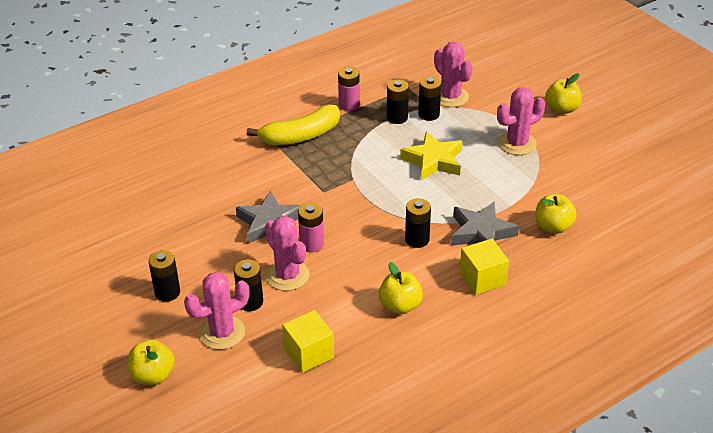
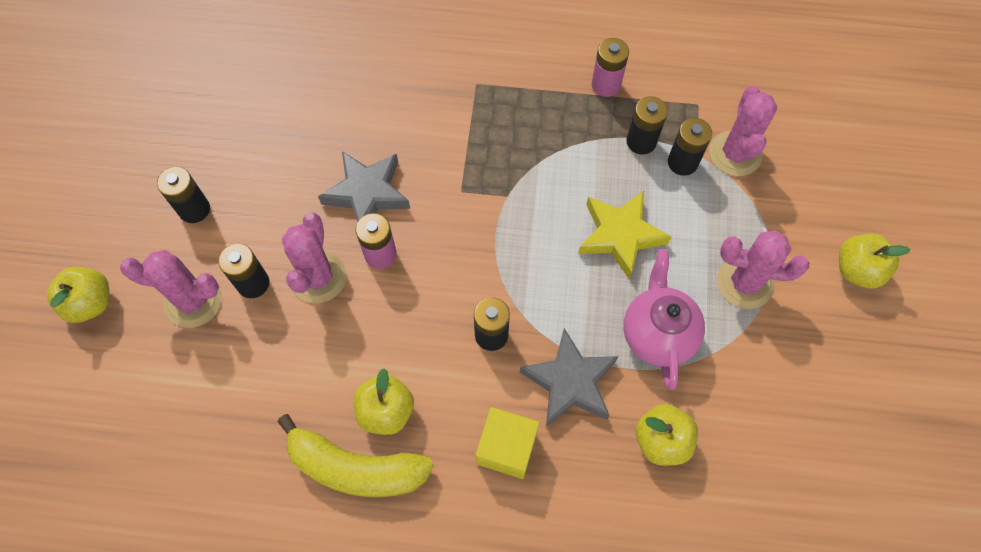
camera: 40 degrees right, 25 degrees up
(300, 136) = (511, 94): yellow banana -> yellow banana (355, 467)
(309, 353) = (242, 396): yellow cube -> none
(500, 188) = (657, 334): none -> pink teapot

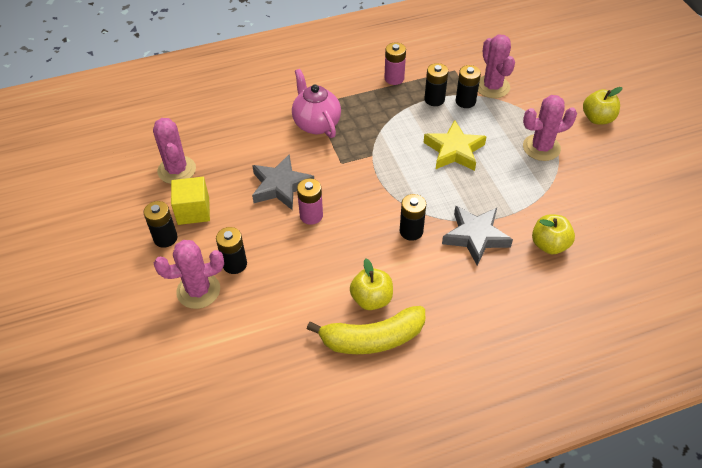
camera: 25 degrees left, 15 degrees down
(90, 303) = (122, 321): yellow apple -> none
(318, 277) = (278, 244): pink cactus -> pink cactus (177, 170)
(506, 448) = (461, 287): yellow cube -> yellow cube (193, 211)
(657, 334) = (509, 192): pink teapot -> pink teapot (316, 124)

